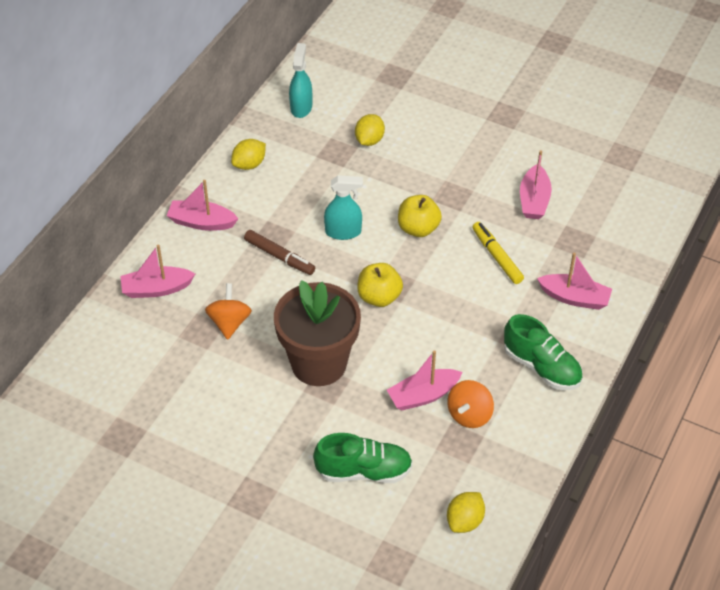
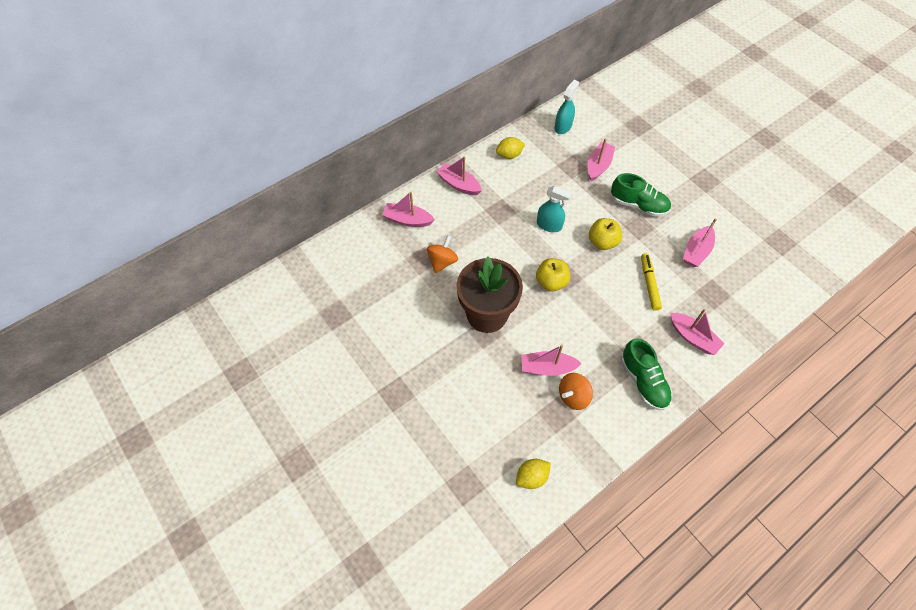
camera: 25 degrees right, 10 degrees up
(279, 257) = (497, 227): brown marker -> none
(364, 471) = (479, 407): green shoe -> green shoe (638, 205)
(369, 140) = (598, 166): yellow lemon -> pink boat

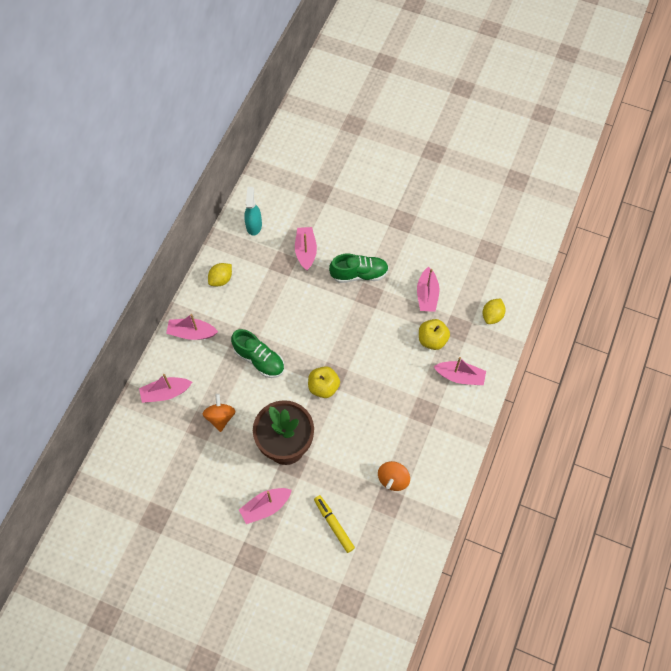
camera: 30 degrees left, 5 degrees up
(531, 477) = (395, 564): yellow lemon -> yellow lemon (492, 316)
(547, 368) = (360, 466): pink boat -> pink boat (265, 507)
(549, 225) = (294, 333): turquoise spray bottle -> none
(602, 242) = (346, 326): yellow apple -> yellow apple (432, 340)
(643, 381) = (440, 436): green shoe -> green shoe (259, 359)
(649, 284) = (403, 346): yellow marker -> yellow marker (334, 524)

